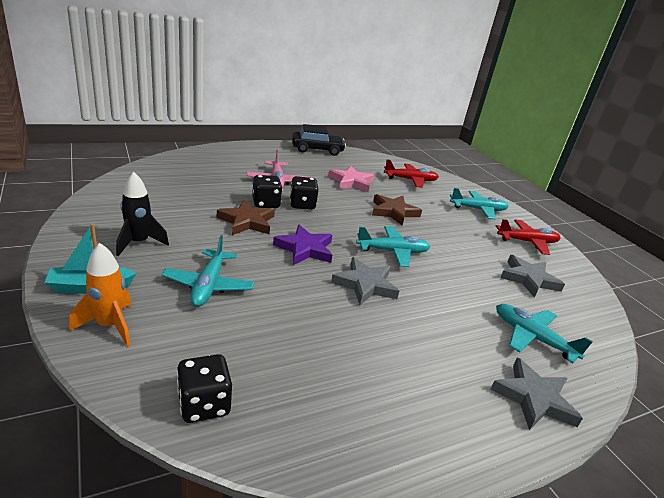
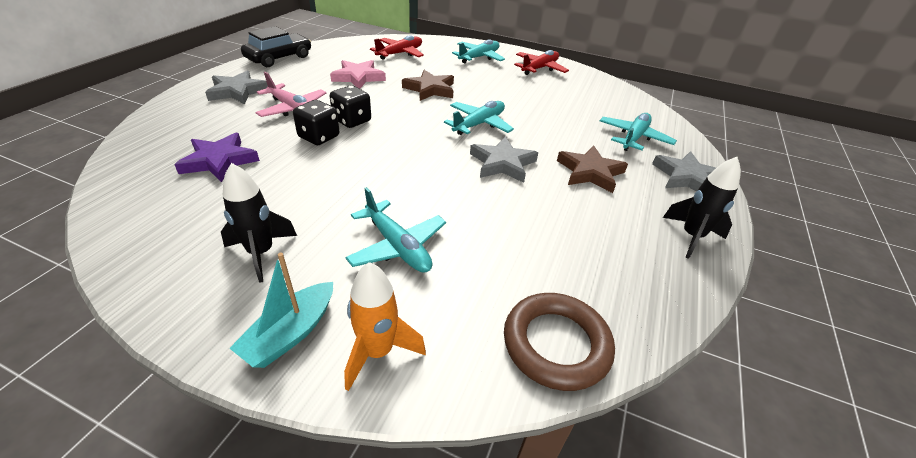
camera: 40 degrees left, 10 degrees up
(204, 404) = (556, 344): black dice -> brown ring
(247, 221) = (331, 165): brown star -> brown star (590, 172)
(305, 249) = (418, 161): purple star -> purple star (219, 161)
(445, 437) = (691, 237): none -> black rocket
(528, 279) = (577, 97): grey star -> grey star (237, 91)
(532, 337) = (634, 138): turquoise plane -> turquoise plane turned 120 degrees clockwise

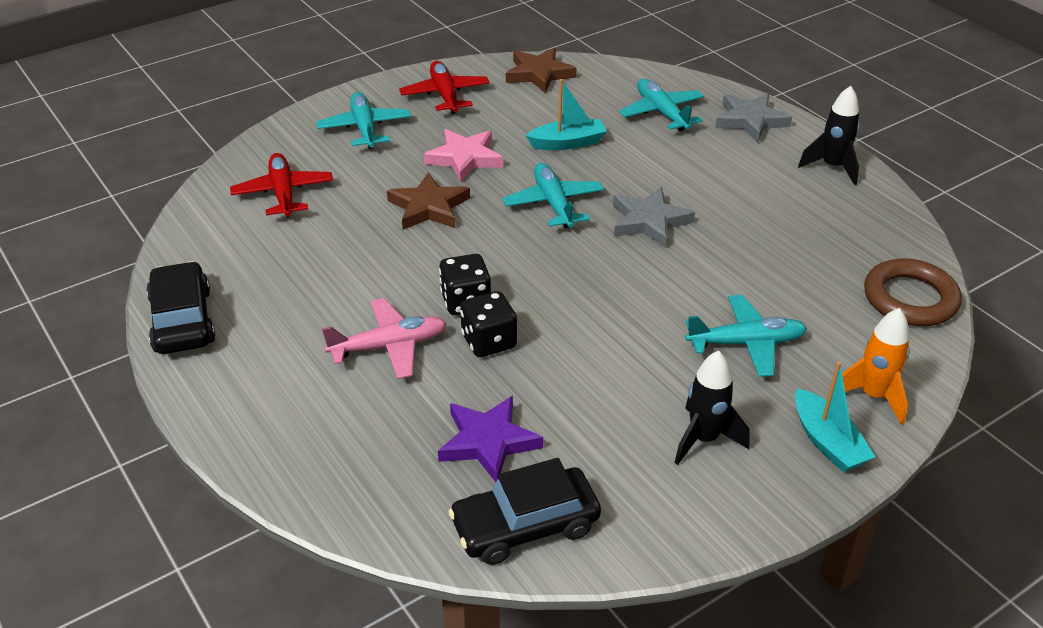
camera: 55 degrees left, 0 degrees up
(137, 195) = (525, 526): none -> black car
(237, 91) = (281, 390): grey star -> none
(358, 77) = (334, 258): pink star -> pink star (464, 158)
(548, 113) = (567, 143): none -> turquoise boat
(590, 172) = (704, 172): brown star -> brown star (539, 74)

